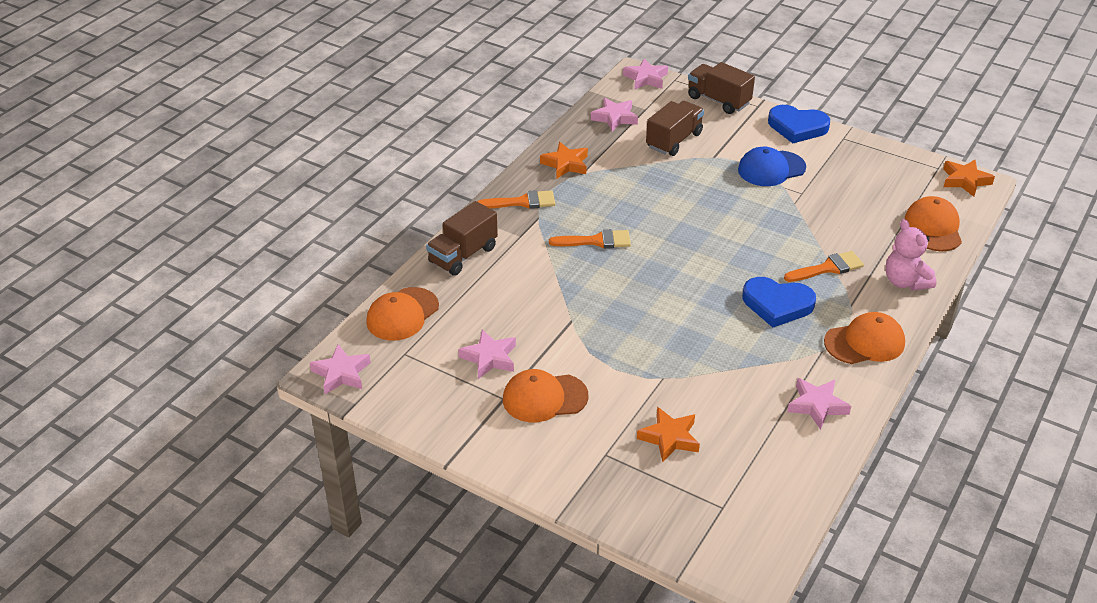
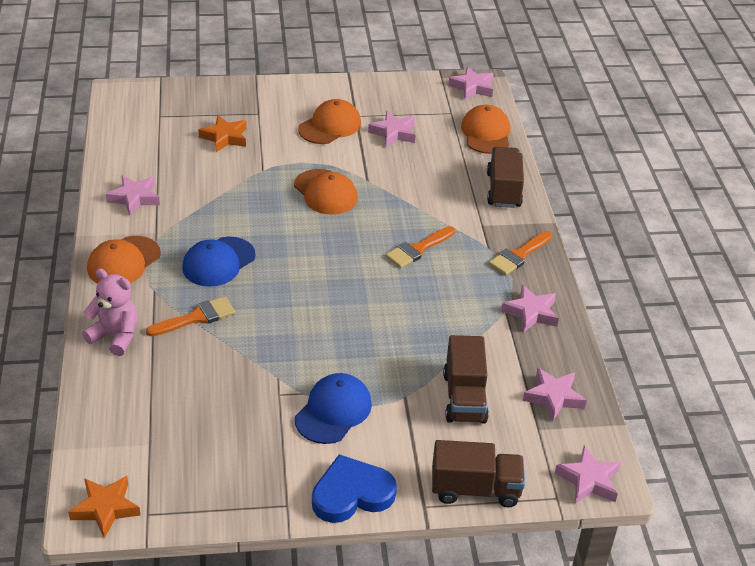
camera: 140 degrees right, 0 degrees up
(565, 164) = (531, 313): orange star -> pink star
(777, 304) = (218, 262): blue heart -> blue cap
(828, 268) = (196, 317): orange brush -> orange brush turned 150 degrees counterclockwise
(933, 227) = (115, 416): orange cap -> orange cap (325, 192)

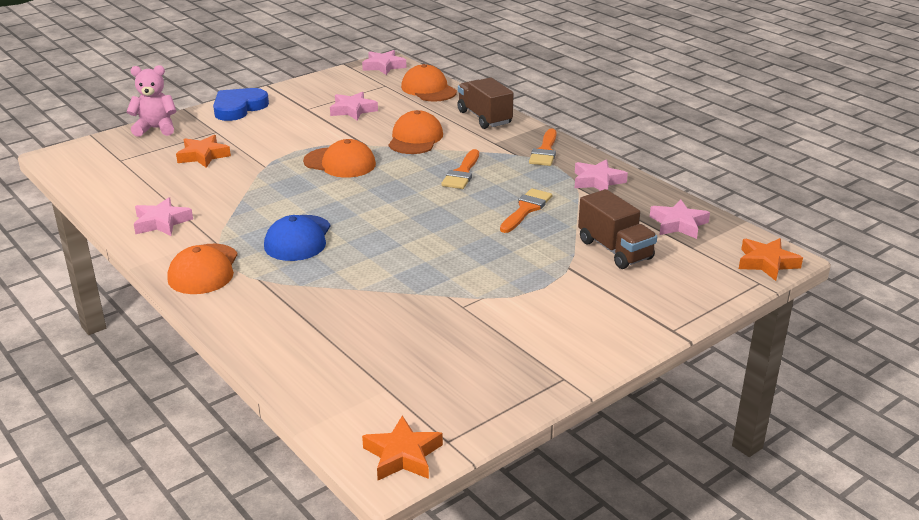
camera: 30 degrees left, 10 degrees down
(115, 336) = (259, 325): pink teddy bear -> pink teddy bear (156, 129)
(196, 317) = (323, 283): orange brush -> orange brush (526, 209)
(330, 126) = (292, 121): orange cap -> orange cap (415, 138)
(333, 411) = (523, 299): blue cap -> none
(351, 494) = (607, 347): blue heart -> blue heart (238, 108)
(475, 489) = (696, 302): brown truck -> none
(589, 480) = (767, 263): pink star -> orange star

